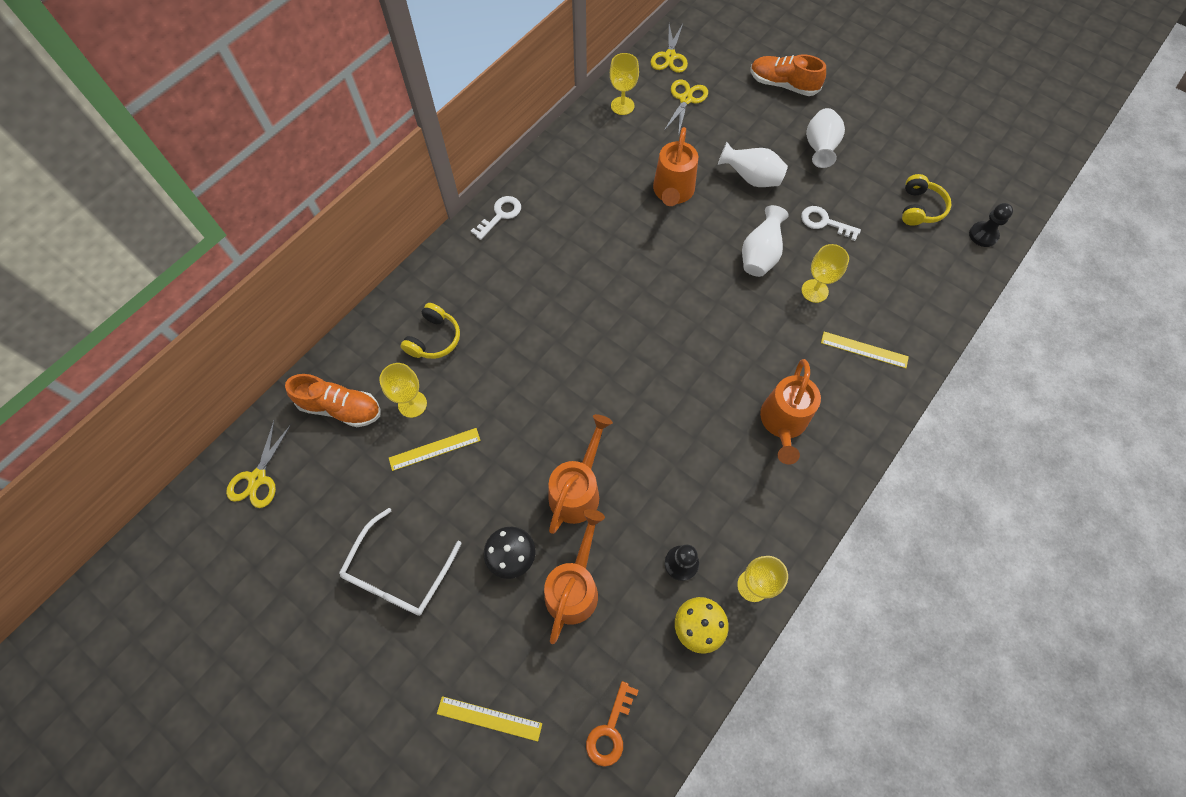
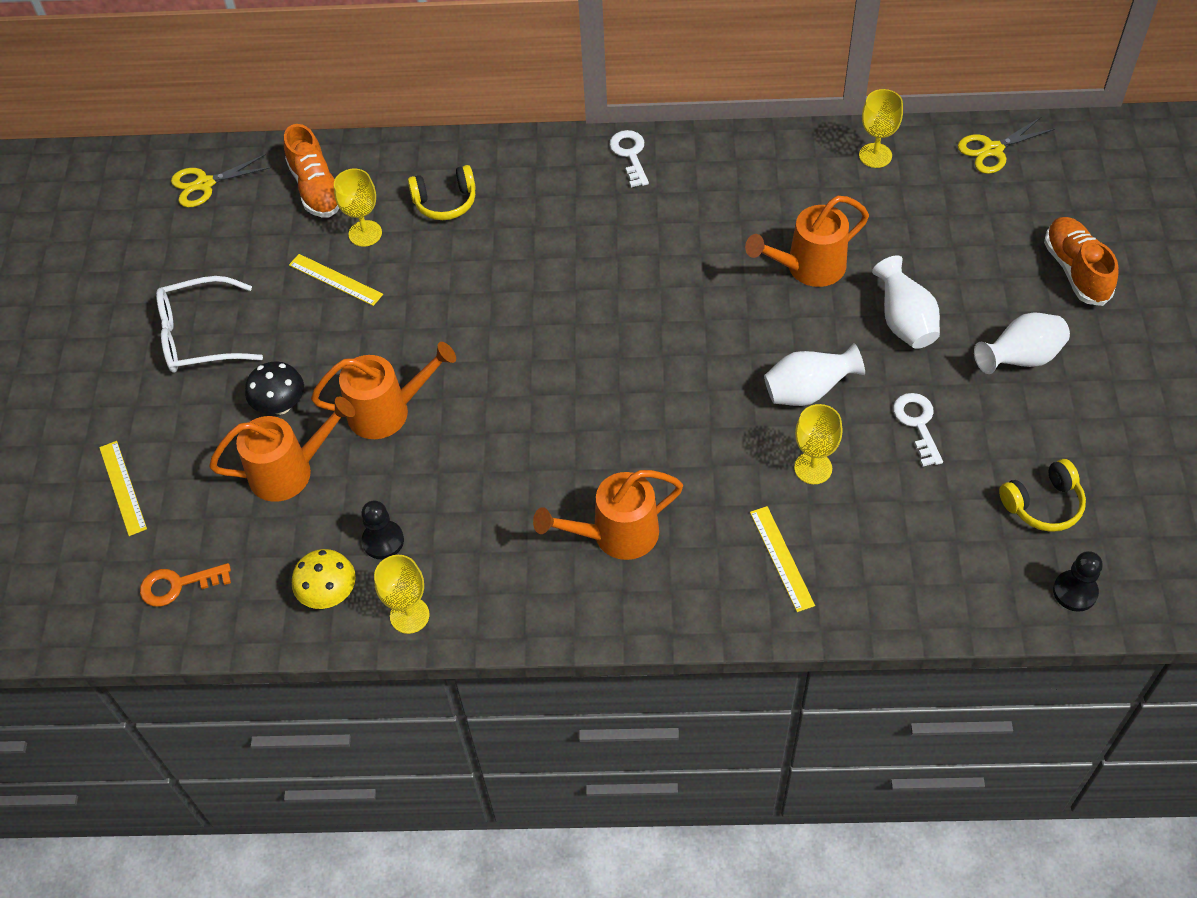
camera: 55 degrees right, 10 degrees down
(500, 215) = (630, 154): white key -> white key turned 105 degrees counterclockwise
(685, 99) = (948, 200): yellow scissors -> none

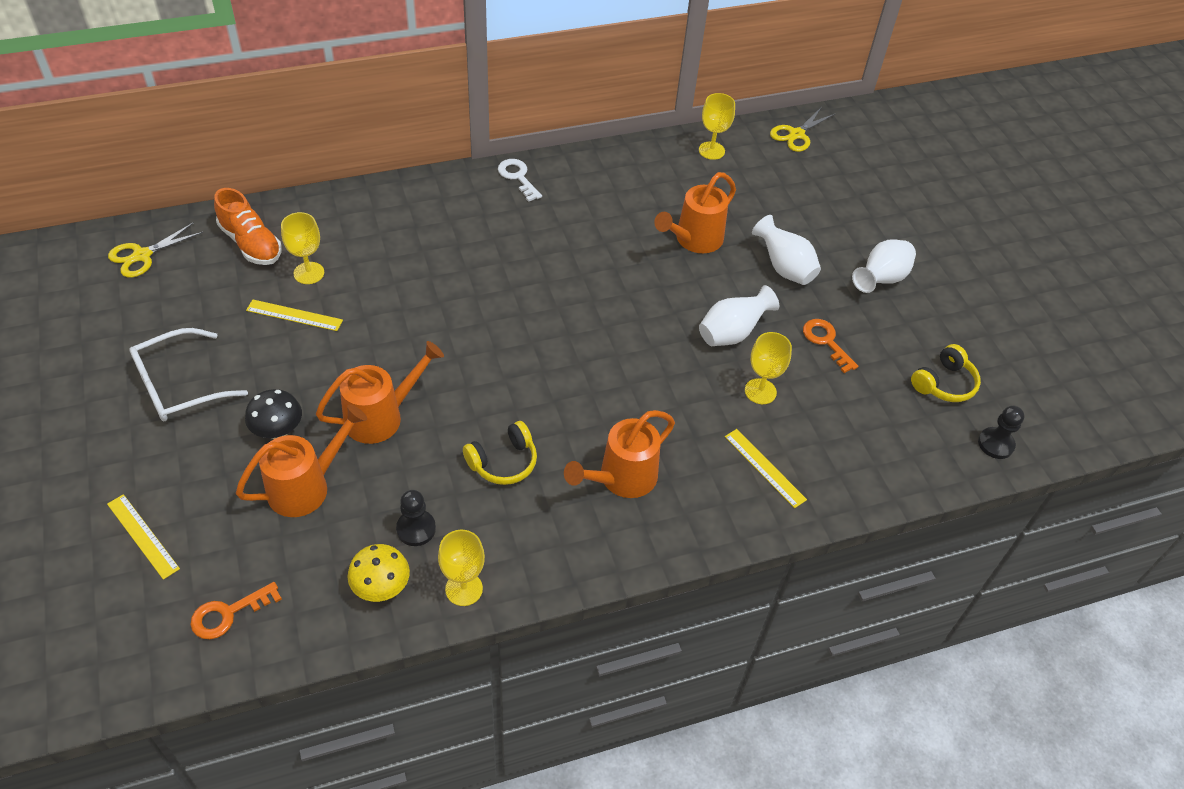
camera: 25 degrees left, 5 degrees down
(445, 202) = (372, 236): yellow headphones -> yellow headphones (503, 462)
(917, 423) = (826, 341): white key -> orange key
(1076, 270) = (892, 210): orange shoe -> none

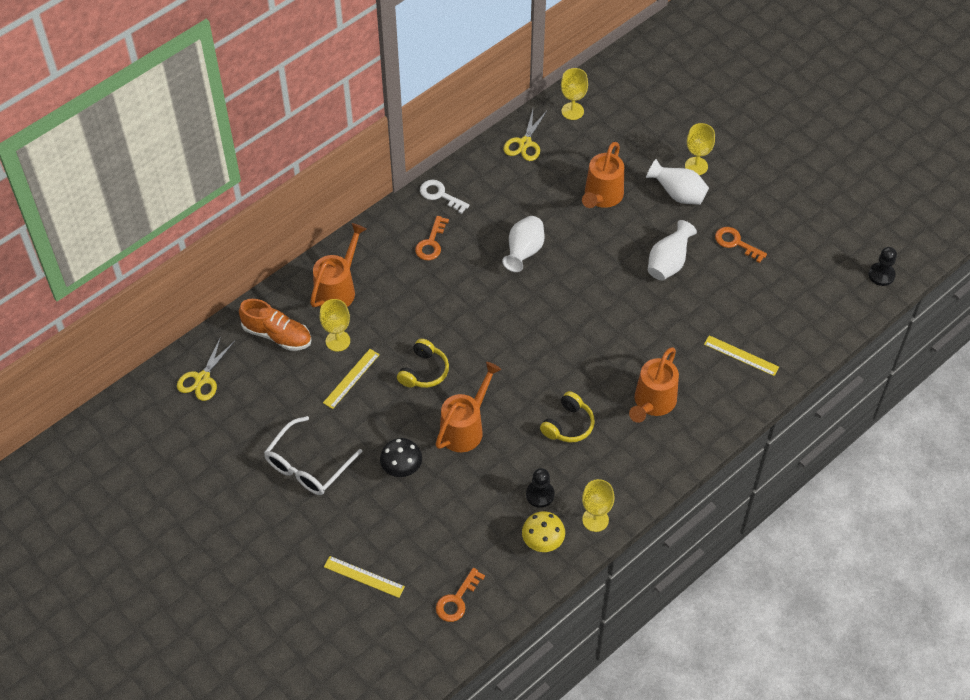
camera: 20 degrees left, 5 degrees up
(294, 315) = (351, 378): yellow ruler -> yellow ruler turned 45 degrees counterclockwise
(307, 486) = (448, 497): orange watering can -> orange watering can (338, 288)
(477, 217) = (431, 243): none -> orange key
(760, 391) = (710, 300): yellow goblet -> yellow goblet (696, 166)
(796, 134) = (628, 70): yellow scissors -> yellow scissors (525, 143)
(880, 280) = (750, 176): white vase -> white vase (524, 252)
(944, 383) = (829, 243): yellow headphones -> yellow headphones (424, 371)

